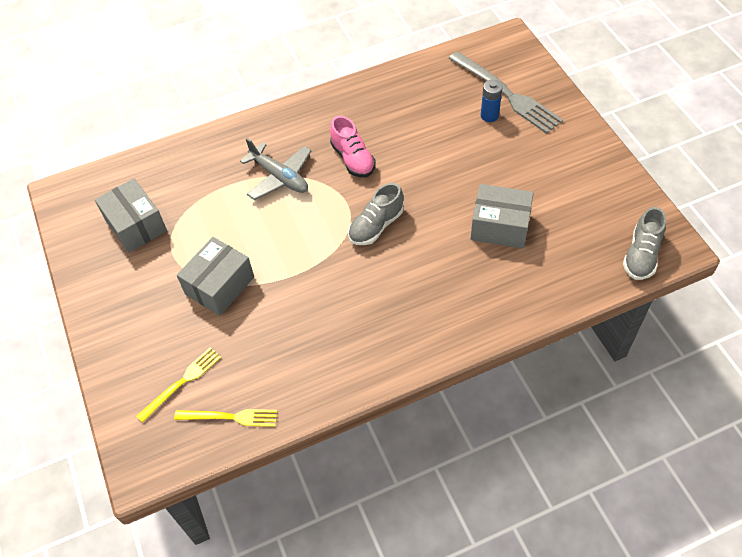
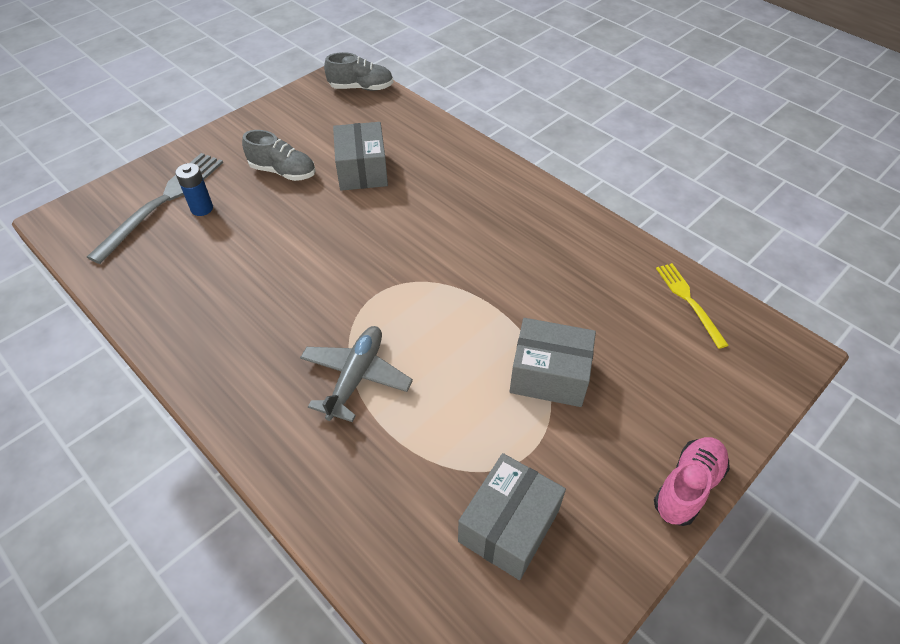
camera: 115 degrees left, 5 degrees down
(182, 382) = (685, 358): yellow fork -> none
(353, 159) = (302, 310): pink shoe -> pink shoe (687, 487)
(376, 226) = (399, 260): grey shoe -> grey shoe (283, 172)

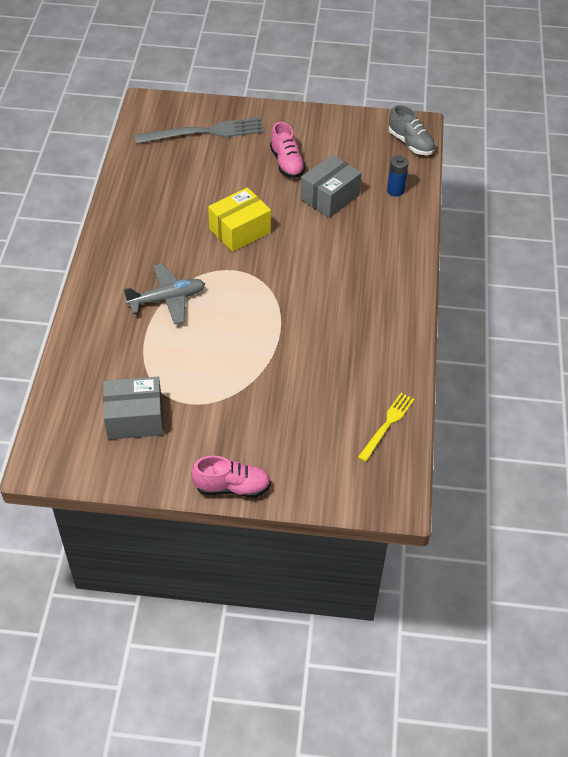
camera: 50 degrees right, 0 degrees up
(202, 208) = (218, 151): blue battery -> blue battery (395, 190)
(283, 172) = (287, 163): grey shoe -> pink shoe
(328, 257) = (240, 231): none -> yellow box
(549, 375) = (252, 383): grey box -> none

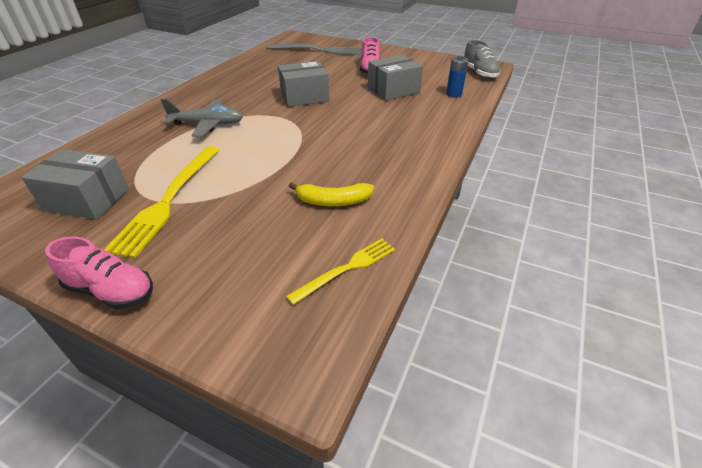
camera: 20 degrees right, 10 degrees down
(207, 400) = (169, 200): none -> yellow fork
(240, 231) = (304, 97): yellow box -> grey box
(345, 366) = (333, 201): none -> yellow banana

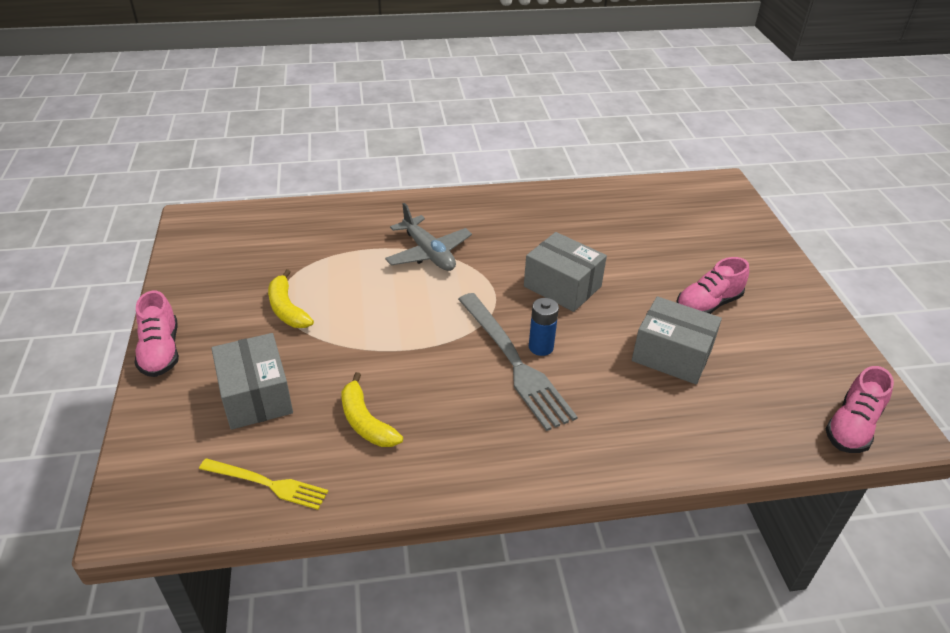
camera: 55 degrees right, 0 degrees up
(87, 199) = (254, 264): grey box -> grey box (256, 396)
(169, 200) = (287, 309): yellow fork -> yellow banana
(320, 50) = (709, 230): grey fork -> grey fork (514, 362)
(453, 94) = (733, 424): blue battery -> blue battery (541, 347)
(479, 73) = (852, 427): grey shoe -> pink shoe

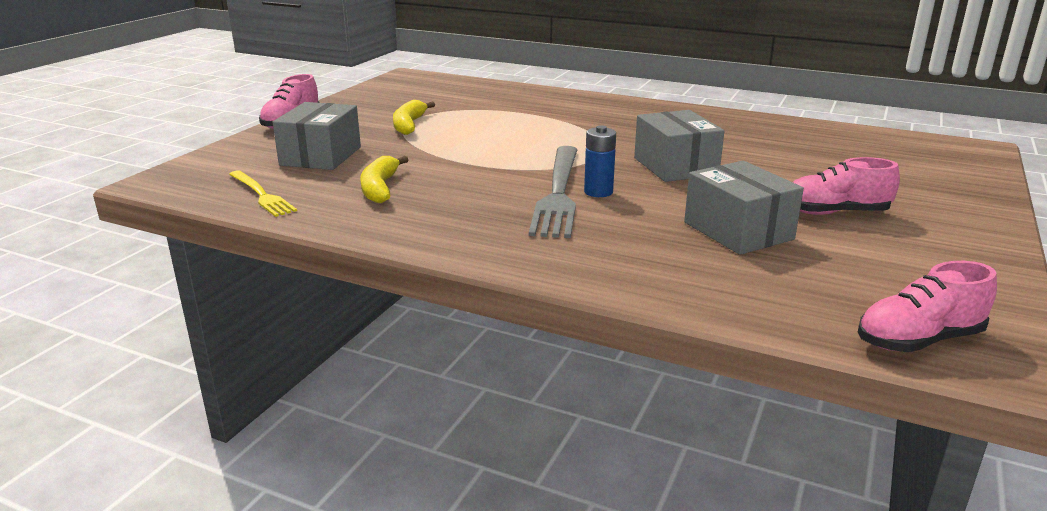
camera: 35 degrees right, 15 degrees down
(428, 253) = (570, 124): grey plane -> none

